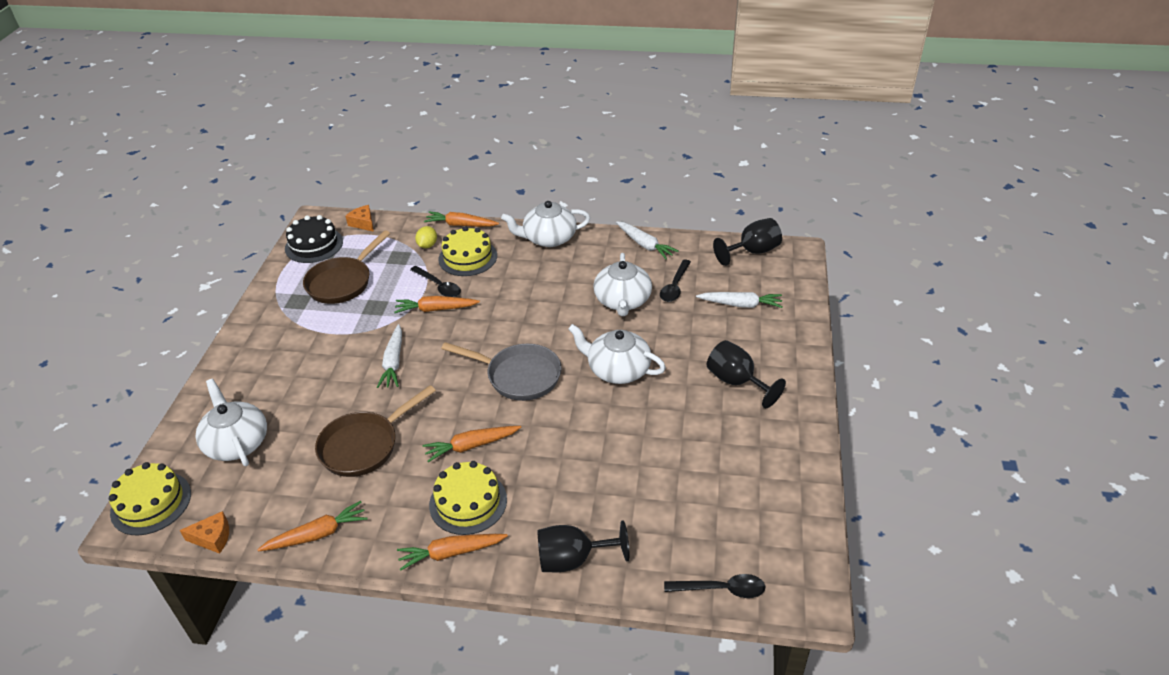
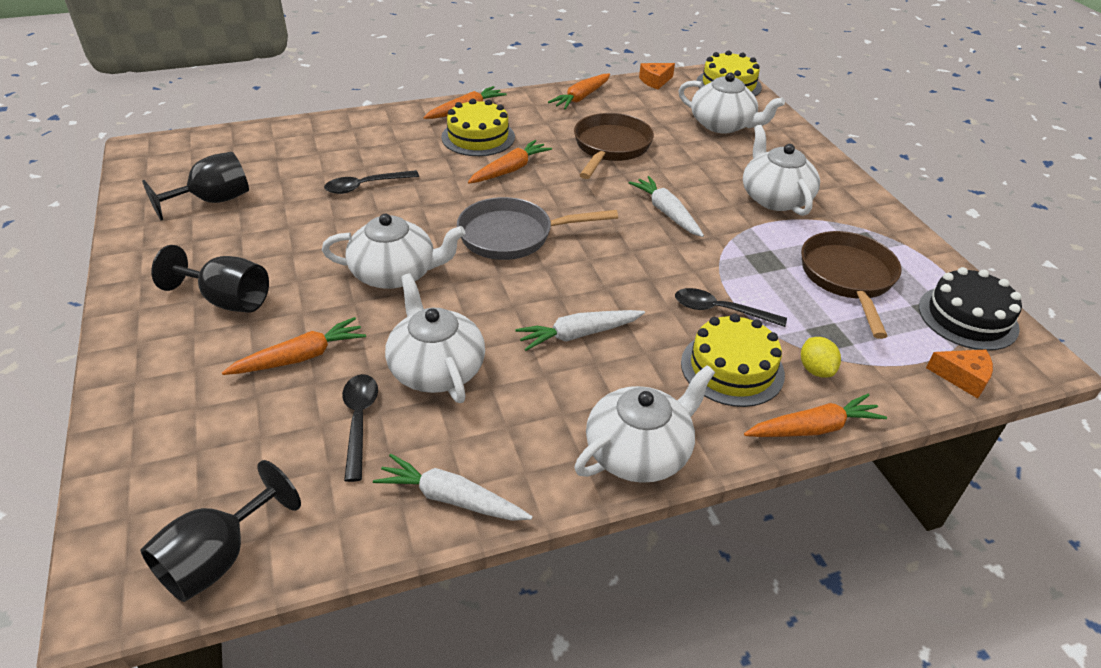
camera: 150 degrees right, 0 degrees up
(303, 351) = (775, 198): none -> white teapot
(435, 309) = (688, 279): orange carrot -> orange carrot (300, 357)
(573, 559) = (362, 128): black goblet -> black goblet (213, 201)
(722, 589) = (224, 139): black spoon -> black spoon (365, 186)
(741, 304) = (232, 421): white carrot -> white carrot (578, 335)

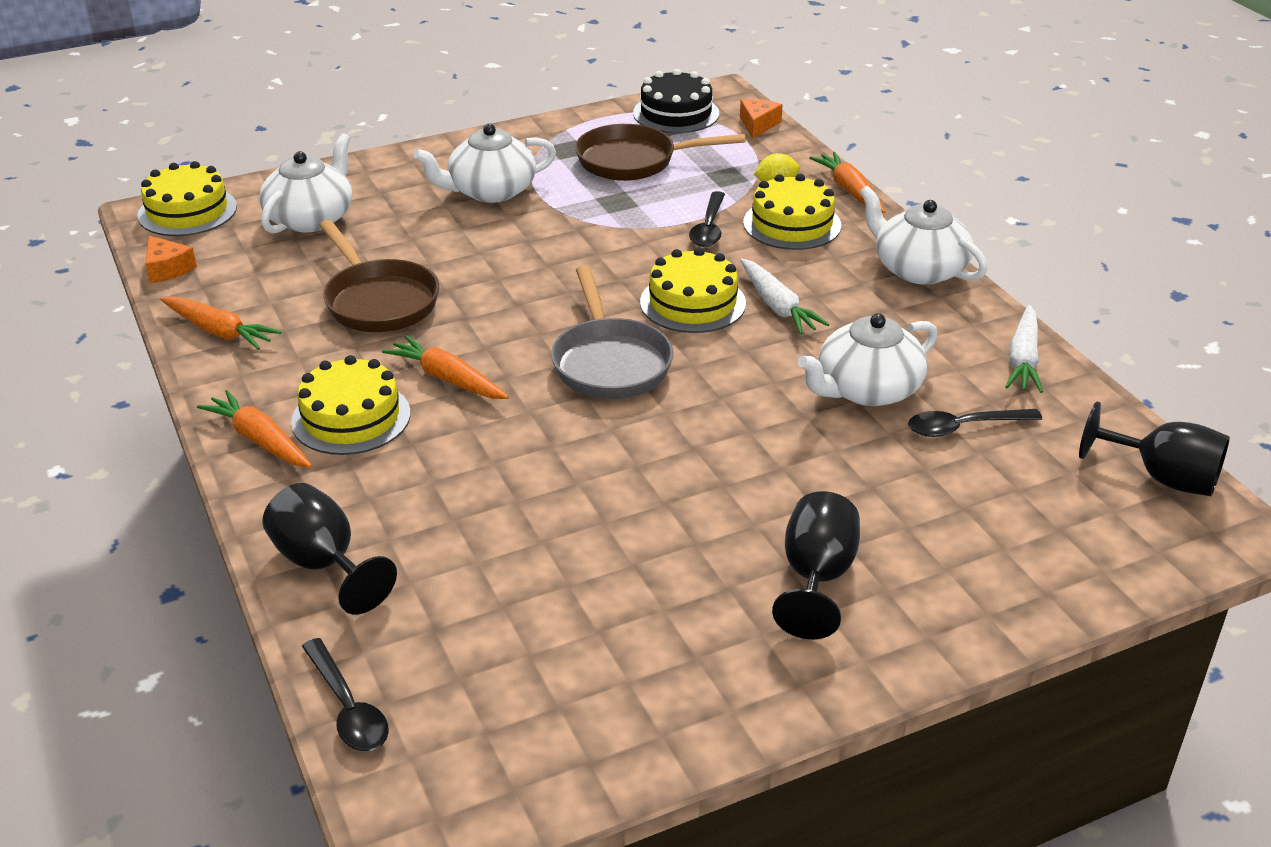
camera: 95 degrees left, 5 degrees down
(213, 201) = (581, 668): black goblet -> black goblet (324, 564)
(300, 357) = (891, 488): orange carrot -> none
(365, 186) = (511, 508): black spoon -> black spoon (348, 708)
(395, 273) = (714, 444): white teapot -> none
(590, 285) = (692, 303): none -> yellow cake
(610, 148) = (378, 301): brown pan -> brown pan turned 135 degrees counterclockwise
(666, 212) = (535, 258): white carrot -> none

